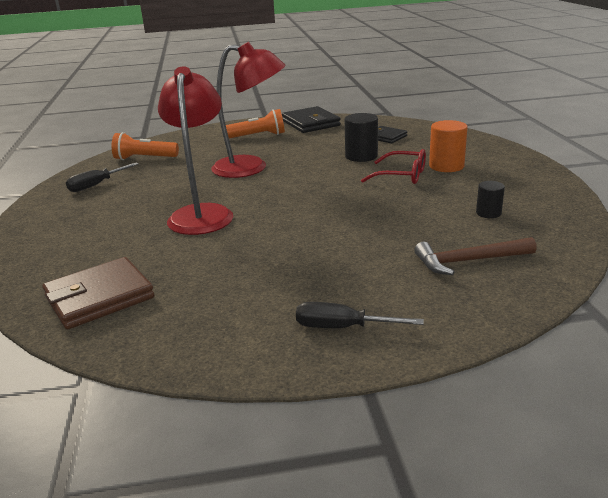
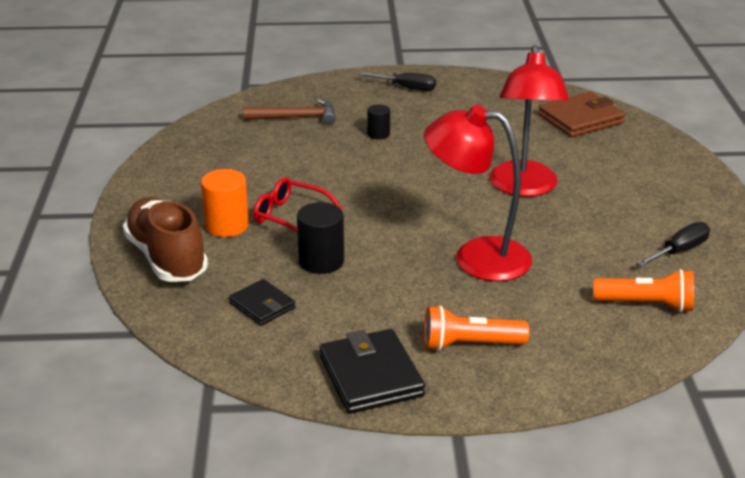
camera: 175 degrees left, 5 degrees up
(469, 148) = (167, 258): none -> brown shoe
(488, 213) = (241, 156): black cylinder -> black cylinder (378, 134)

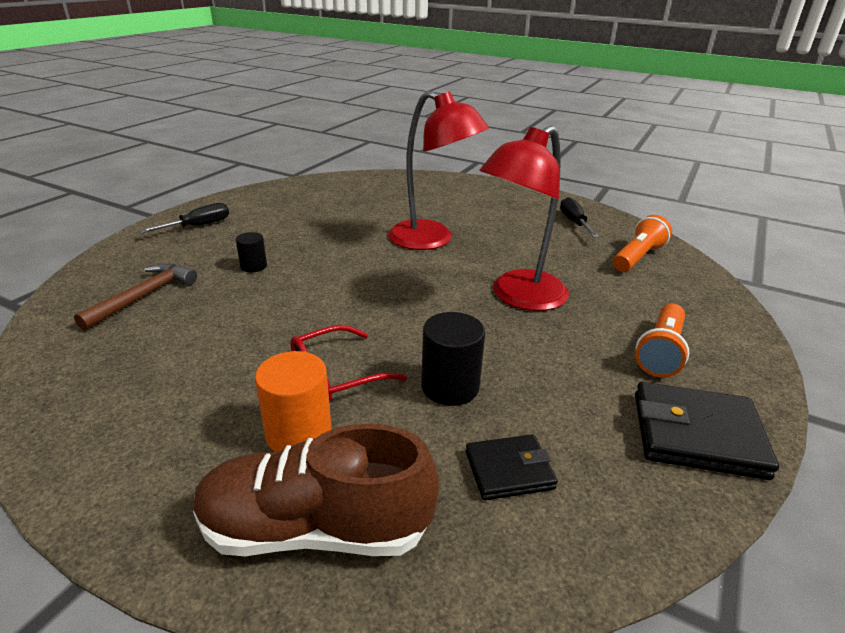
camera: 60 degrees left, 0 degrees up
(580, 119) = (362, 188): brown wallet -> none

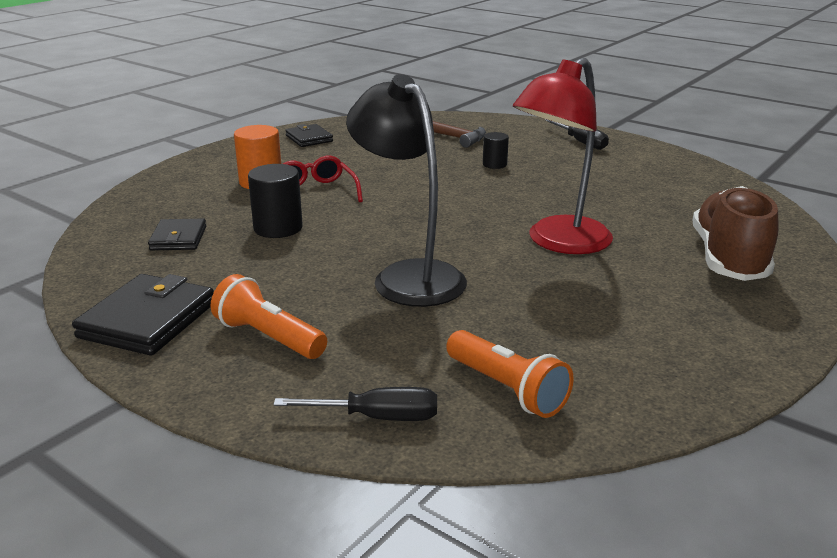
camera: 100 degrees right, 5 degrees down
(100, 417) = (309, 138): none -> black wallet
(316, 528) = (183, 186): brown shoe -> brown shoe (728, 259)
(519, 297) = (408, 276): red lamp -> black lamp
(574, 223) = (641, 359): black screwdriver -> black screwdriver (376, 417)

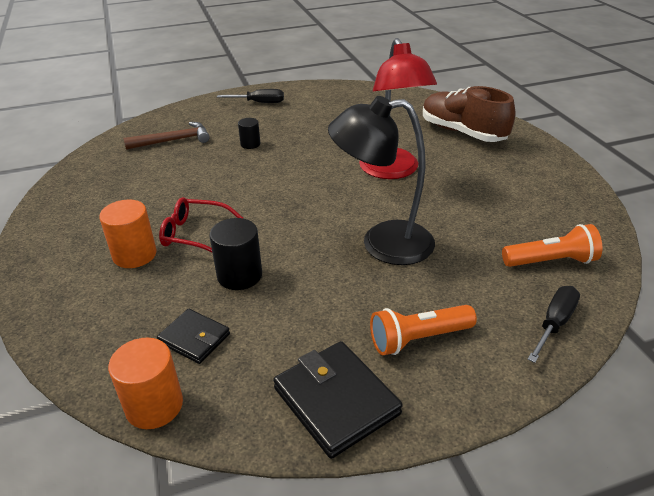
camera: 55 degrees left, 10 degrees up
(92, 250) = (154, 405): none -> orange cylinder
(309, 138) = (77, 199): black wallet -> none

